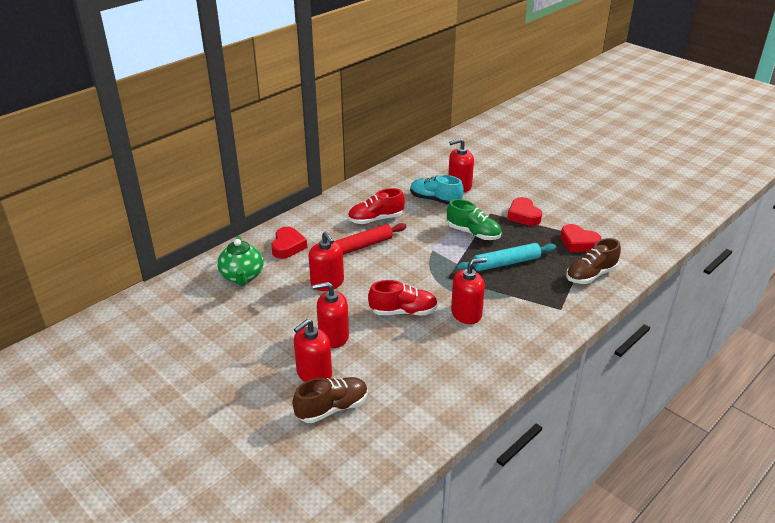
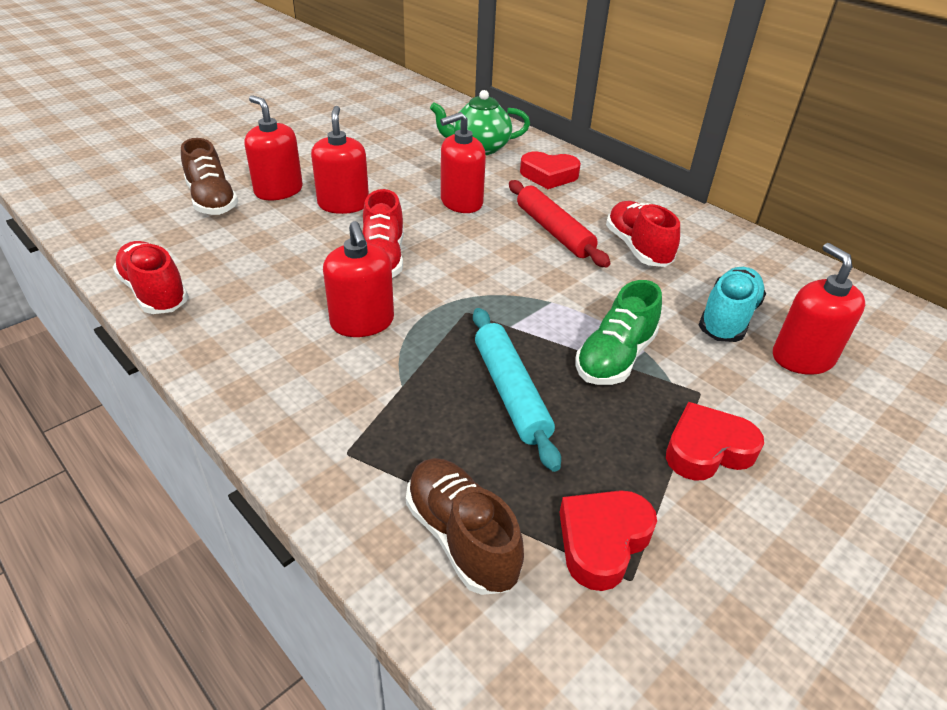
camera: 90 degrees right, 5 degrees up
(457, 407) = (155, 292): none -> red shoe

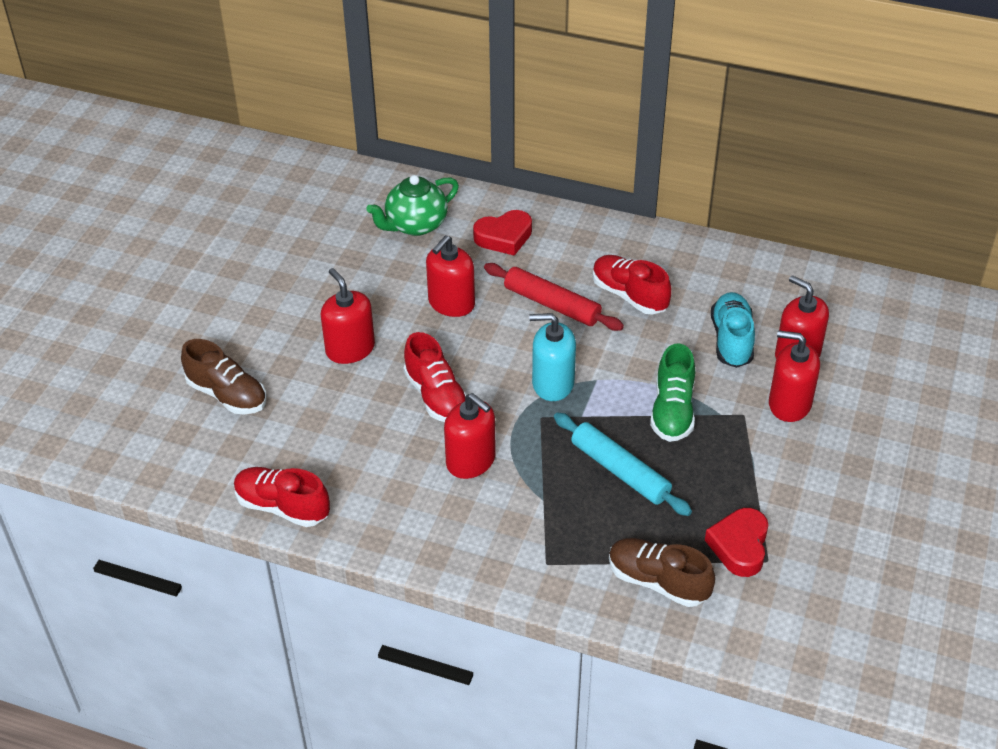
camera: 25 degrees left, 5 degrees up
(278, 191) = (276, 357): red soap dispenser -> red soap dispenser (789, 404)
(503, 289) = (553, 383): none -> turquoise soap dispenser
(707, 449) = (768, 457): red heart -> none

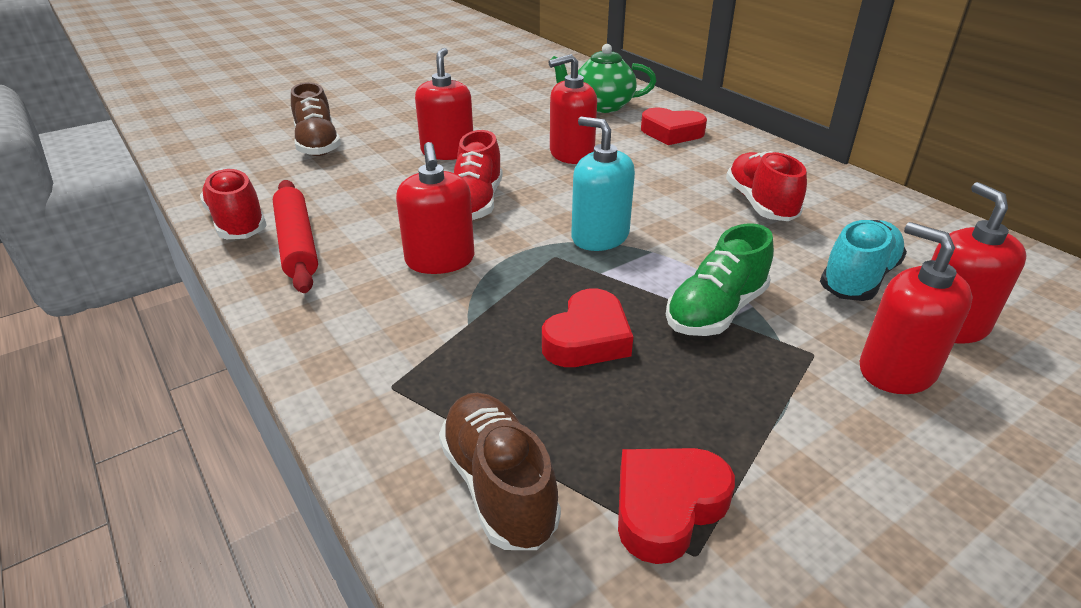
camera: 35 degrees right, 10 degrees down
(552, 304) = (667, 184): red rolling pin -> red rolling pin (297, 244)
(620, 471) = (587, 338): turquoise rolling pin -> red heart

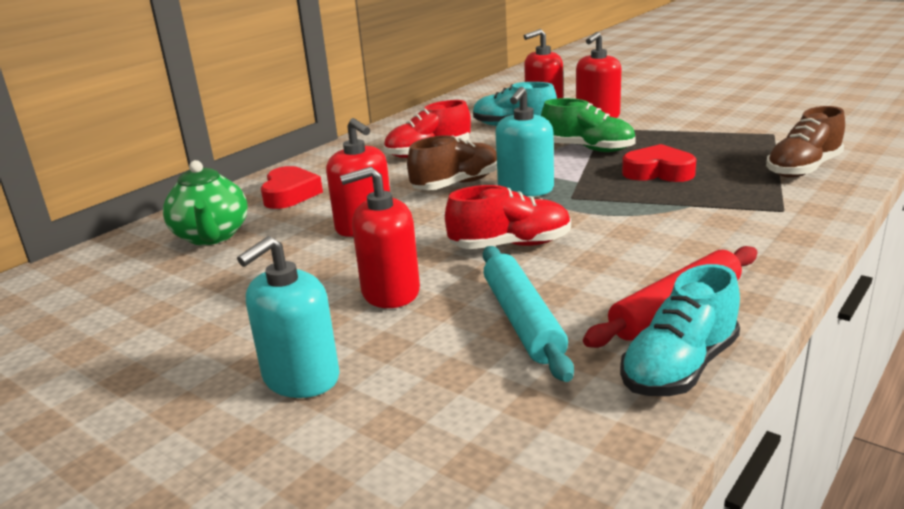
camera: 105 degrees left, 10 degrees down
(238, 222) = (679, 368): red shoe -> turquoise shoe
(317, 145) = (412, 404): brown shoe -> brown shoe (456, 184)
(357, 186) = (522, 320): none -> turquoise rolling pin
(379, 122) = (301, 378): none -> turquoise soap dispenser
(440, 260) = (624, 234): red soap dispenser -> none
(667, 507) = (757, 140): red heart -> none

